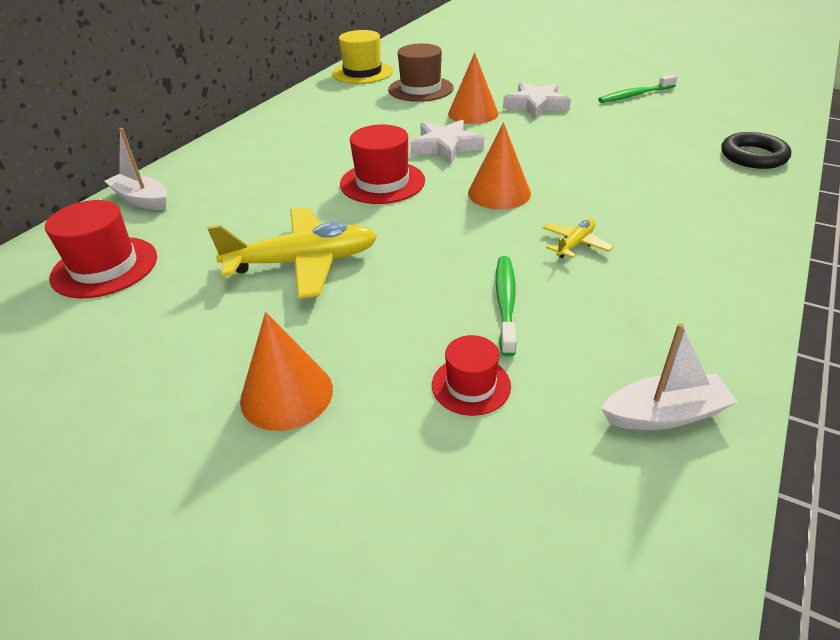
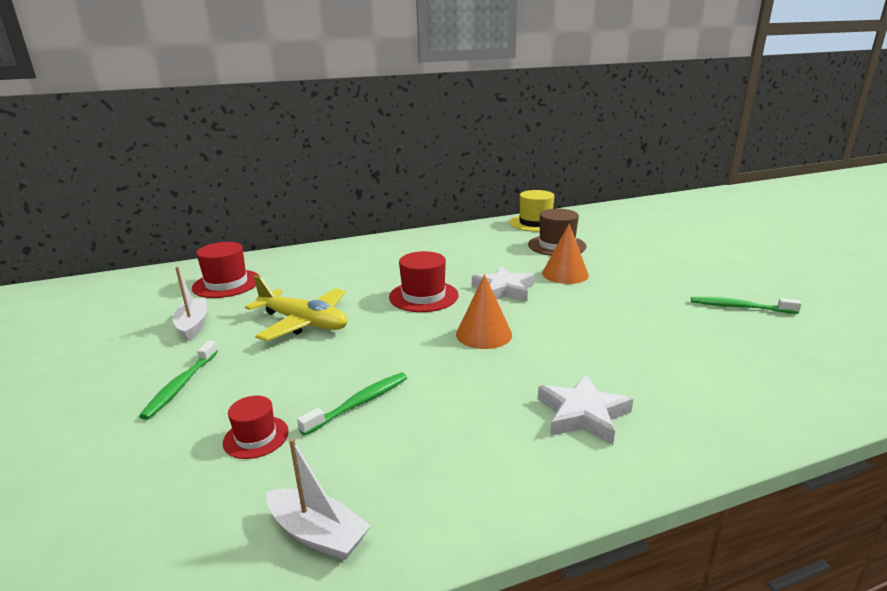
camera: 40 degrees right, 15 degrees down
(142, 200) = (295, 257): white boat -> white boat (193, 325)
(286, 394) = (181, 385): orange cone -> green toothbrush
(536, 105) = (627, 285): white star -> white star (582, 414)
(575, 244) = (472, 392): yellow plane -> none
(753, 156) = (773, 403): black ring -> none

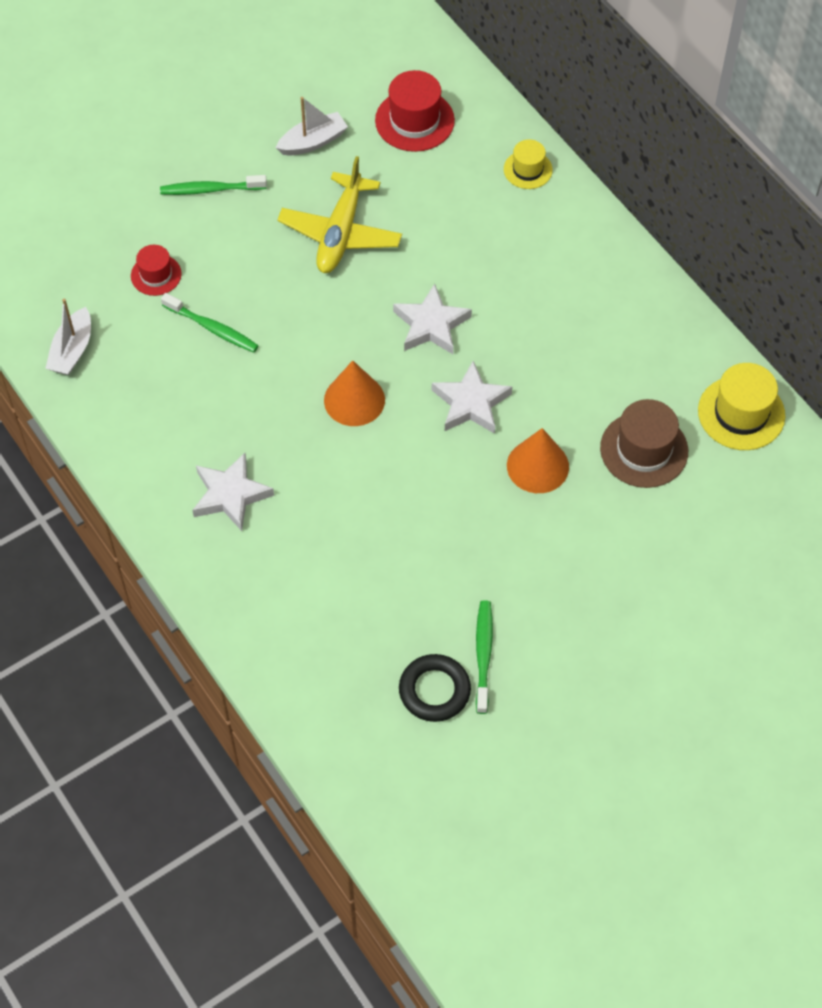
camera: 75 degrees right, 35 degrees up
(314, 254) = (528, 169): none -> yellow hat
(423, 296) = (431, 325): red hat -> white star
(785, 329) = (434, 690): none -> black ring

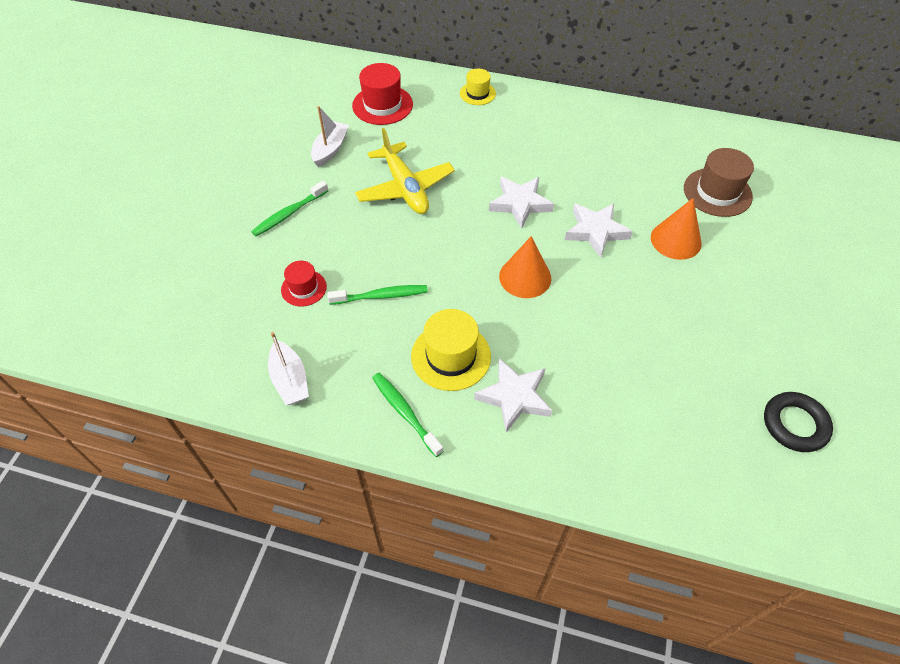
camera: 40 degrees left, 5 degrees down
(483, 655) = (791, 376): green toothbrush -> green toothbrush (405, 413)
(741, 413) = (737, 142): yellow hat -> yellow hat (451, 356)

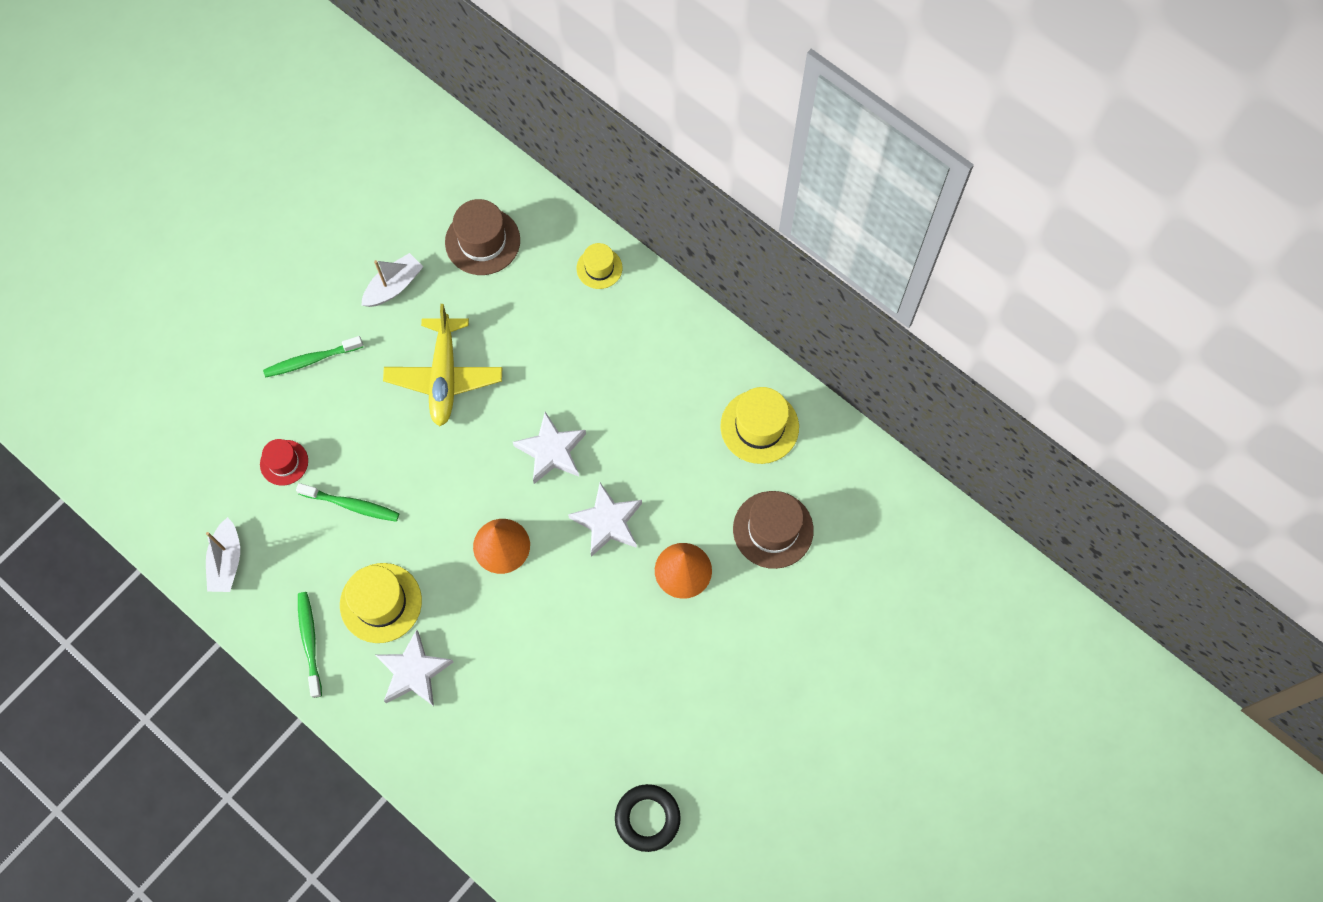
camera: 25 degrees right, 15 degrees up
(382, 105) = (482, 241): red hat -> brown hat
(657, 139) = (759, 426): none -> yellow hat

